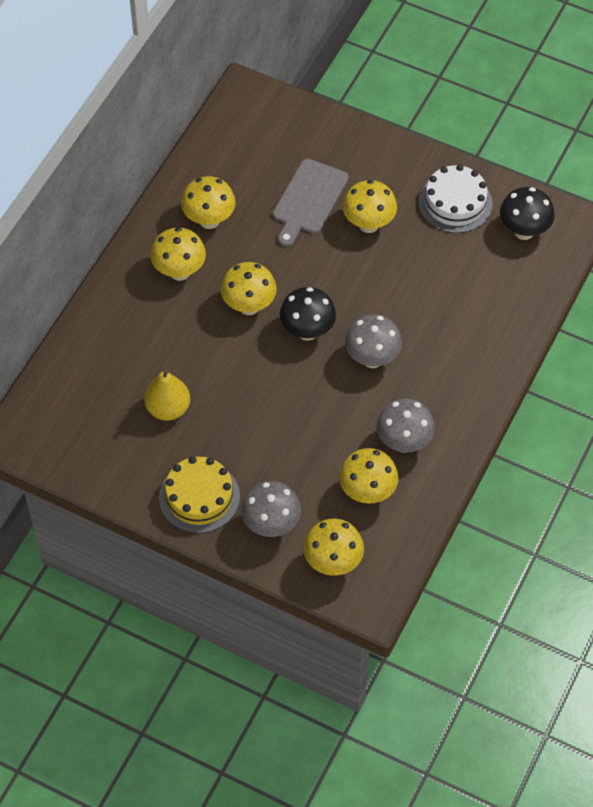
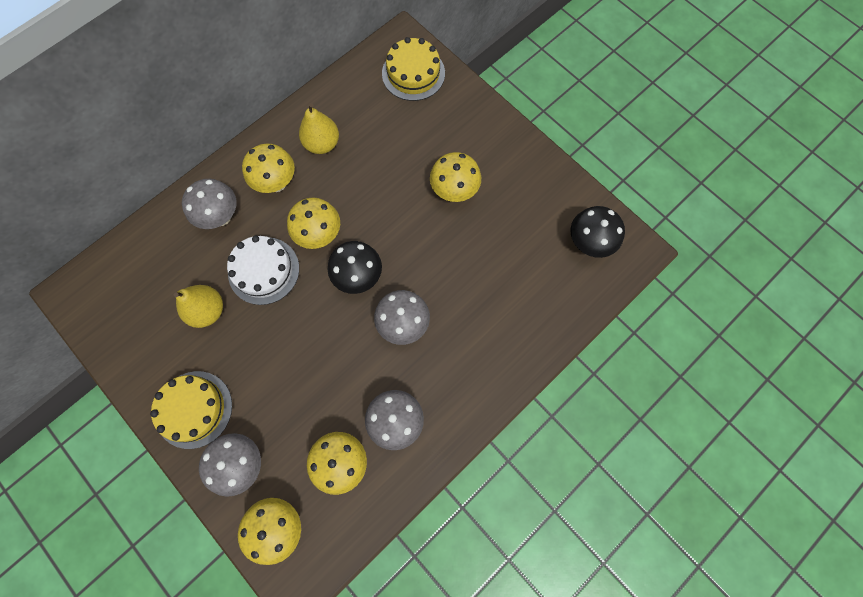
camera: 20 degrees right, 15 degrees up
(137, 320) = (221, 217): none -> grey mushroom
(209, 220) = (322, 144): yellow mushroom -> yellow pear
(273, 123) = (413, 73): none -> yellow cake
(309, 200) = (413, 152): grey cutting board -> none
(455, 203) = (537, 196): white cake -> white cake (264, 270)

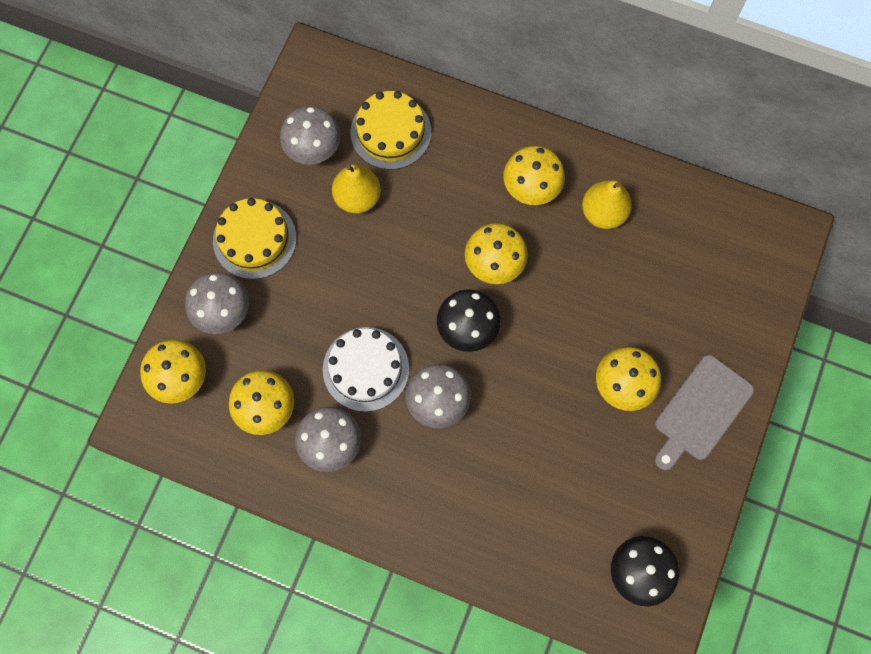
camera: 65 degrees right, 0 degrees up
(221, 217) = (463, 155): grey mushroom -> grey mushroom (314, 151)
(264, 270) = (426, 229): white cake -> white cake (366, 369)
(413, 73) = (751, 268): yellow cake -> yellow cake (390, 132)
(495, 150) = (701, 411): none -> grey cutting board

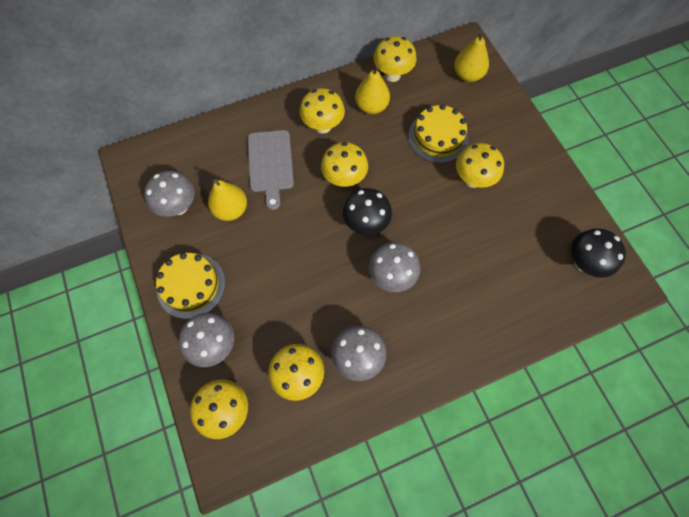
camera: 45 degrees left, 5 degrees down
(366, 369) = (333, 296): white cake -> none
(390, 132) = (215, 160): yellow cake -> yellow cake (438, 137)
(664, 197) = (392, 75): none -> yellow mushroom
(701, 411) = (521, 157): grey cutting board -> grey cutting board (270, 164)
(747, 270) = (467, 75): none -> yellow pear

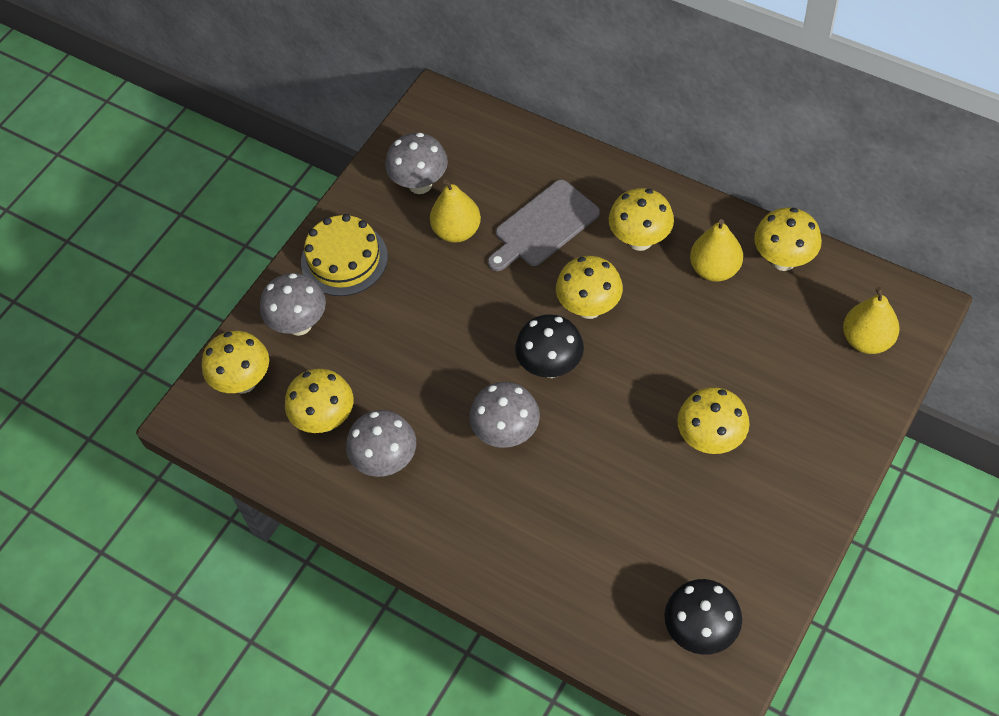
camera: 60 degrees right, 10 degrees down
(438, 137) = (738, 365): yellow cake -> none

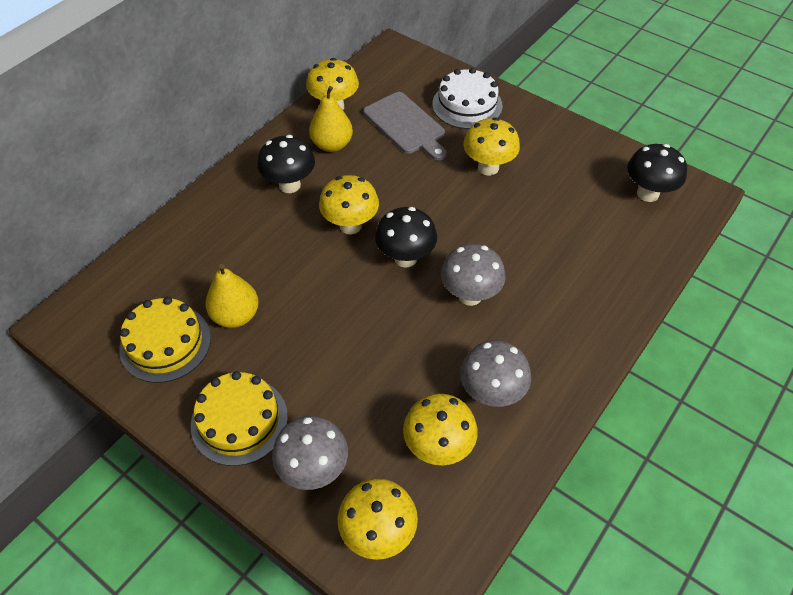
camera: 90 degrees left, 5 degrees down
(420, 184) = (165, 343): grey mushroom -> yellow cake
(544, 226) = (253, 248): grey cutting board -> grey cutting board (406, 125)
(640, 240) = (290, 185): yellow mushroom -> black mushroom
(825, 407) = (467, 105): none -> white cake
(867, 340) = (414, 77): yellow pear -> none

